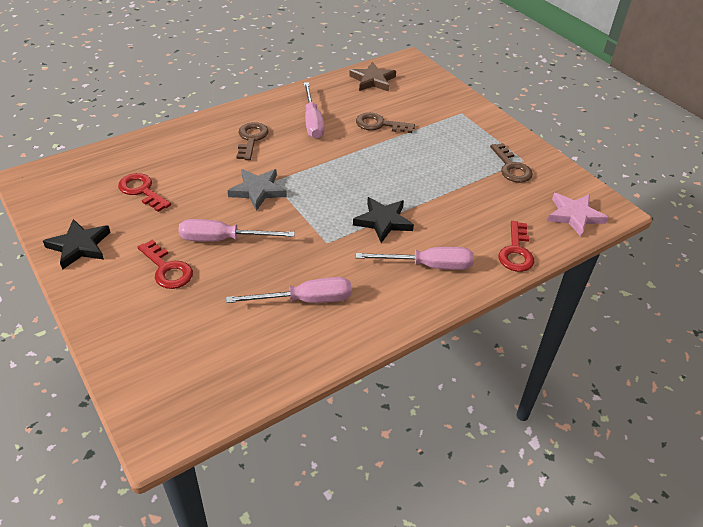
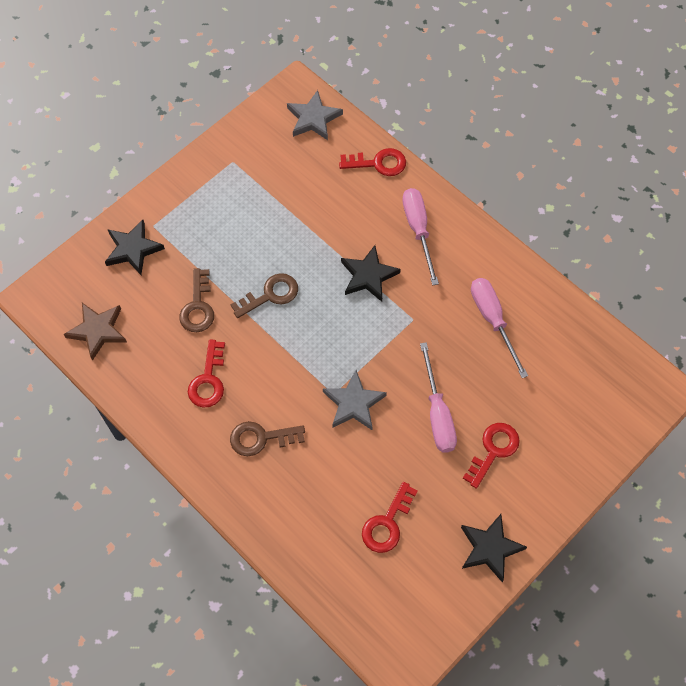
camera: 100 degrees left, 20 degrees up
(312, 121) = (208, 380): pink screwdriver -> red key
(441, 101) = (133, 249): none -> black star
(511, 167) = (249, 172): brown key -> brown key (270, 295)
(574, 216) = (313, 118): pink star -> grey star

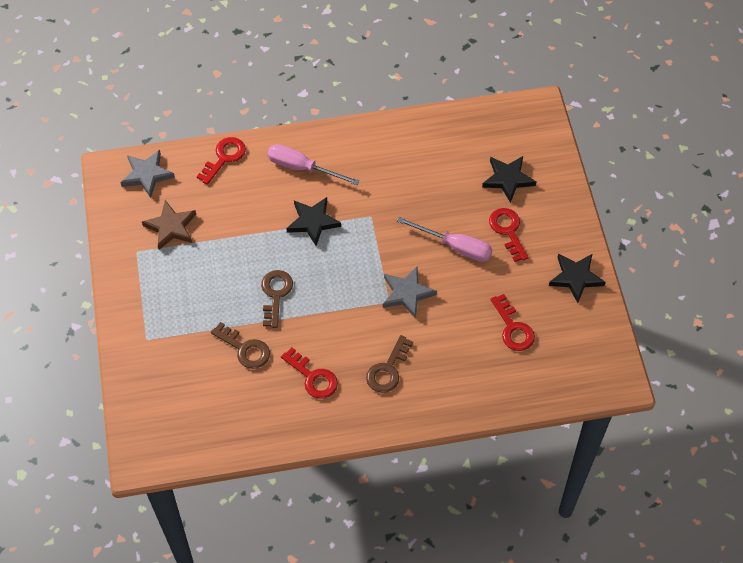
camera: 55 degrees left, 5 degrees down
(98, 331) = (208, 431): brown star -> brown star (171, 227)
(133, 249) = (155, 365): black star -> black star (508, 179)
(493, 320) = (411, 169): pink screwdriver -> none

